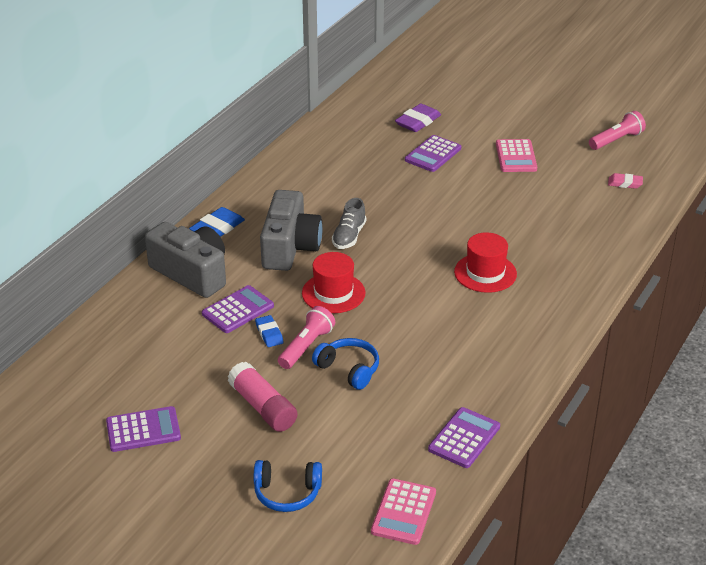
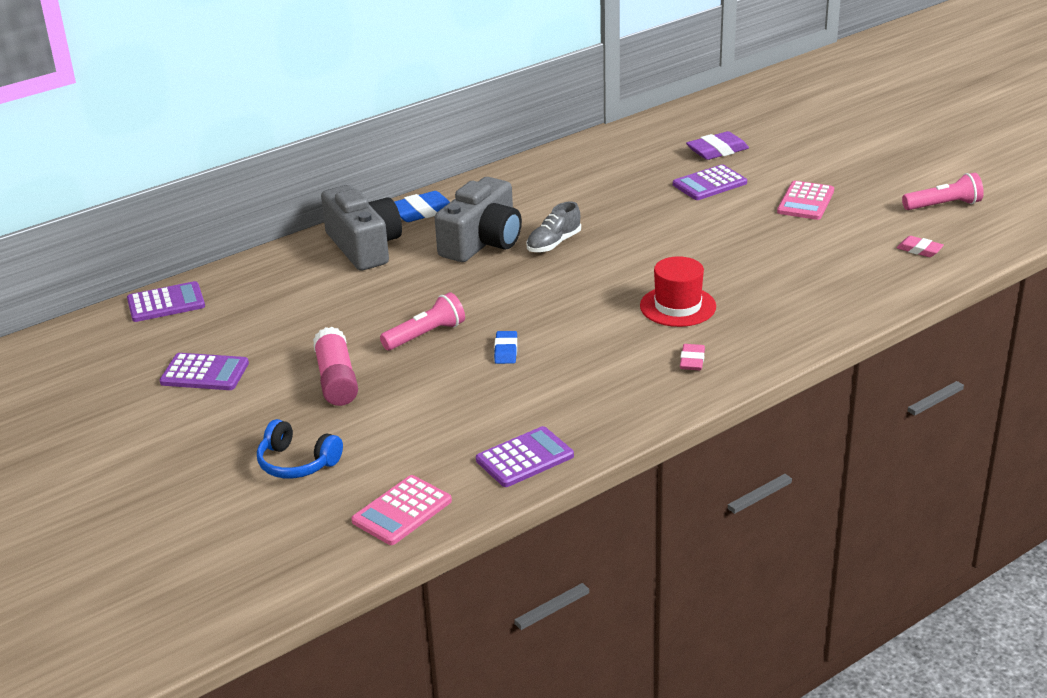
camera: 25 degrees right, 5 degrees down
(238, 310) = (383, 288): purple calculator -> purple calculator (166, 303)
(269, 334) = (397, 315): blue eraser -> blue eraser (506, 351)
(333, 293) = (494, 292): red hat -> none
(349, 369) = (453, 365): blue headphones -> none
(528, 319) = (692, 360): none -> pink eraser

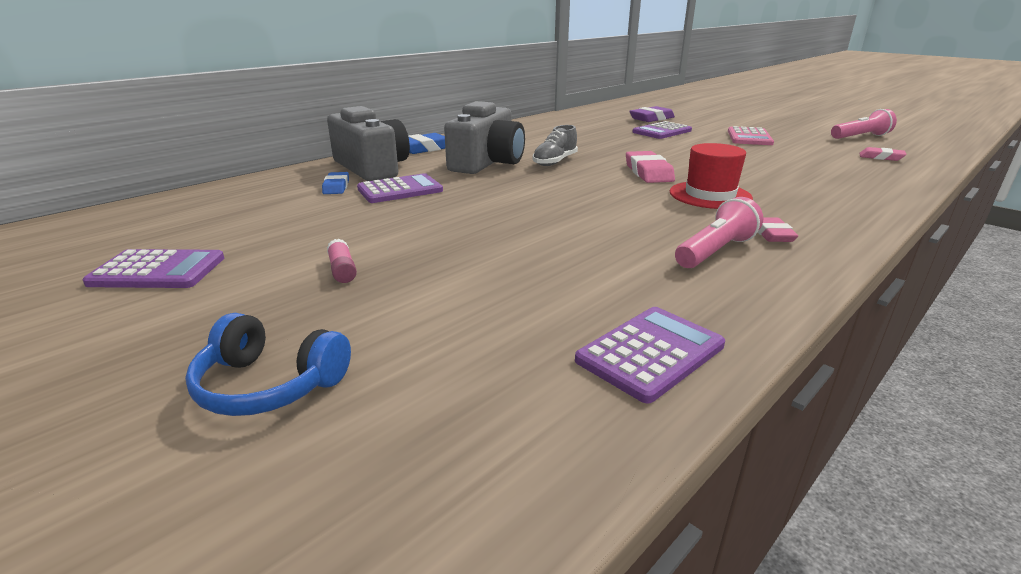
camera: 10 degrees left, 5 degrees down
(166, 303) = (141, 210): purple calculator -> purple calculator (400, 190)
(336, 380) = (342, 270): pink glue stick -> pink glue stick, size x0.48
(402, 511) = (474, 468): pink calculator -> none
(425, 335) = (450, 225): pink flashlight -> pink flashlight (715, 251)
(506, 351) = (551, 234): blue eraser -> blue eraser (336, 187)
(641, 267) = (648, 172): none -> pink eraser

